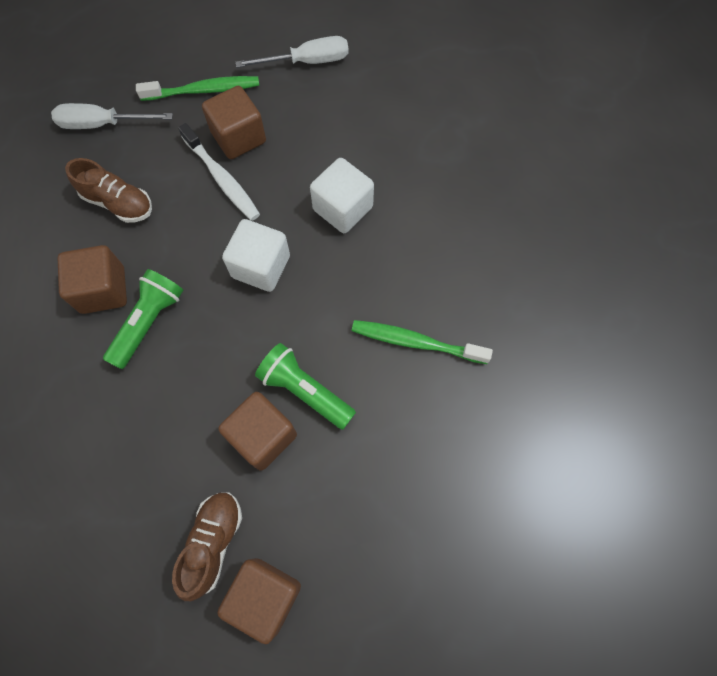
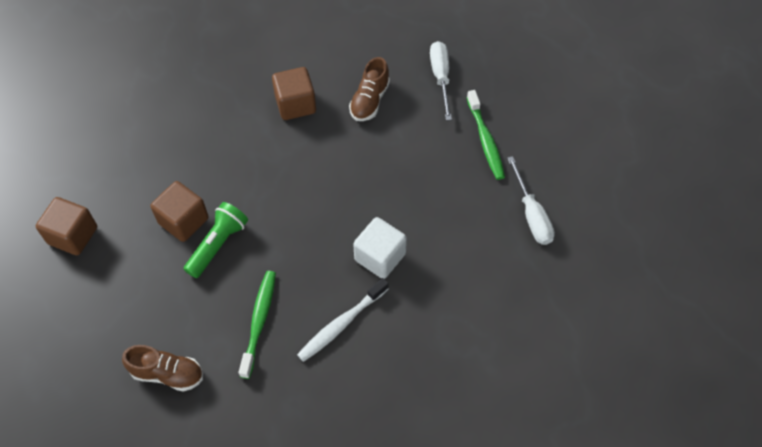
camera: 85 degrees right, 10 degrees down
(148, 322) = (271, 136): green flashlight -> none
(213, 543) = (110, 200): brown shoe -> brown shoe (167, 373)
(222, 178) = (399, 165): white toothbrush -> white toothbrush (341, 324)
(239, 137) = (441, 172): brown cube -> none
(261, 266) = (321, 203): white cube -> none

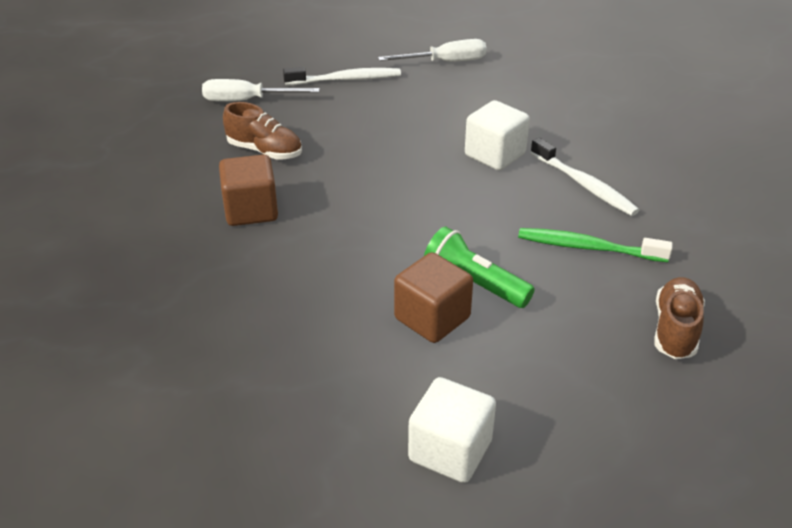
camera: 85 degrees left, 20 degrees down
(73, 235) = (450, 450): brown cube -> white cube
(485, 140) = (345, 79): green toothbrush -> white toothbrush

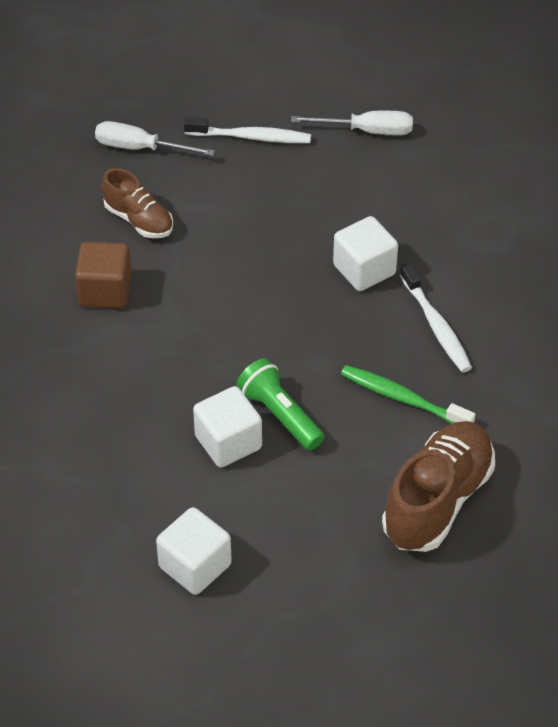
camera: 15 degrees right, 10 degrees up
(432, 318) = (228, 442): brown cube -> white cube
(675, 330) = (437, 500): brown shoe -> brown shoe, size x1.68

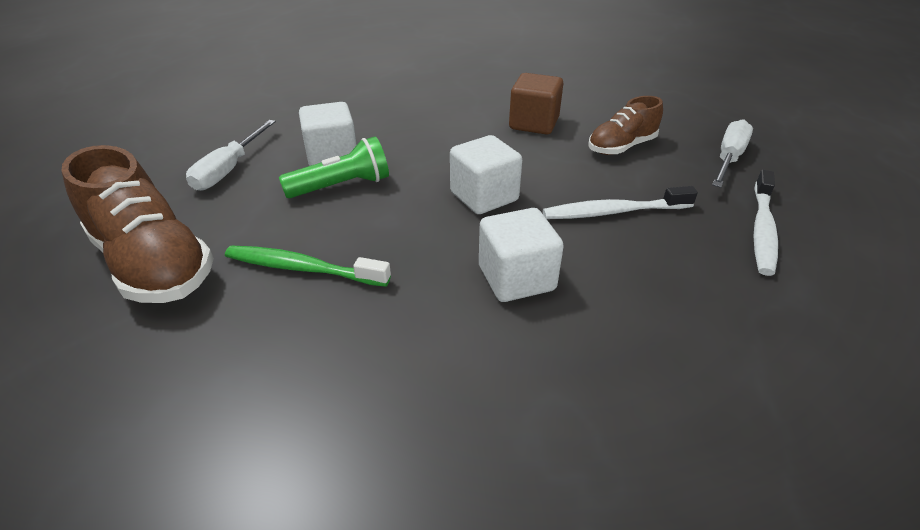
camera: 105 degrees right, 10 degrees down
(195, 566) = (230, 129): white cube -> white cube (484, 197)
(367, 131) = (802, 338): white screwdriver -> white screwdriver (229, 169)
(403, 398) = (303, 268): green toothbrush -> green toothbrush turned 120 degrees counterclockwise
(436, 325) = (396, 323): white toothbrush -> white toothbrush (614, 212)

